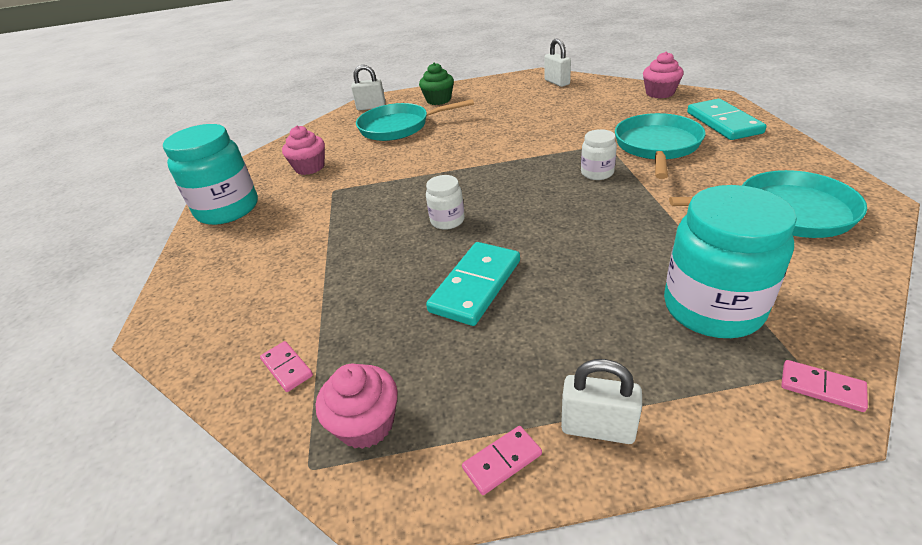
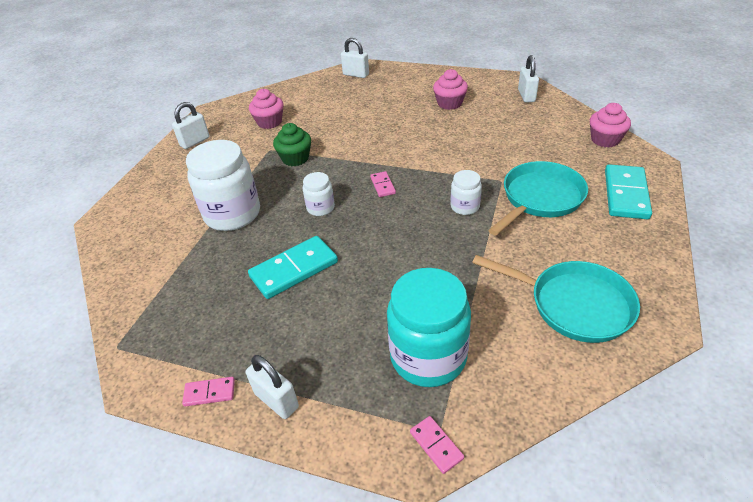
camera: 25 degrees right, 5 degrees up
(228, 209) = (195, 142): turquoise jar -> white padlock
(287, 368) = (147, 279): pink domino -> pink domino (383, 185)
(344, 260) = (232, 214): none -> white jar
(366, 424) = (161, 335): pink cupcake -> pink cupcake (449, 103)
(399, 127) = (359, 103): turquoise pan -> none
(438, 100) = (412, 84): green cupcake -> green cupcake (295, 158)

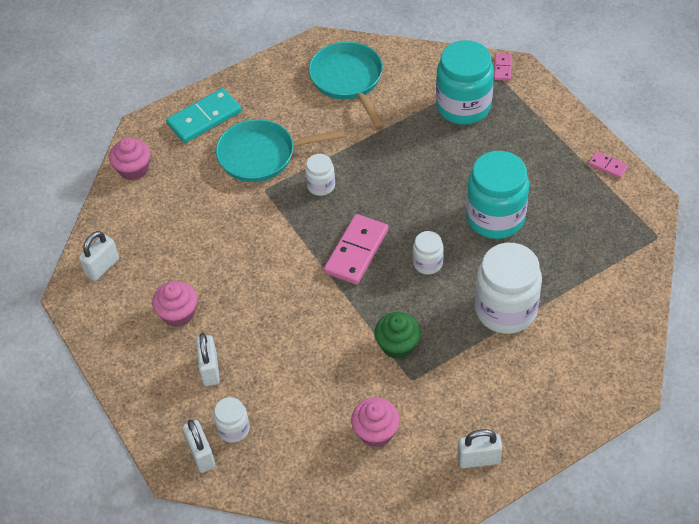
camera: 140 degrees left, 10 degrees up
(276, 400) = (570, 137): white padlock -> white padlock (210, 369)
(294, 269) = (495, 218): turquoise domino -> turquoise jar
(351, 87) = (233, 429): none -> white jar
(383, 185) = (356, 251): pink domino -> pink domino, size x2.02

